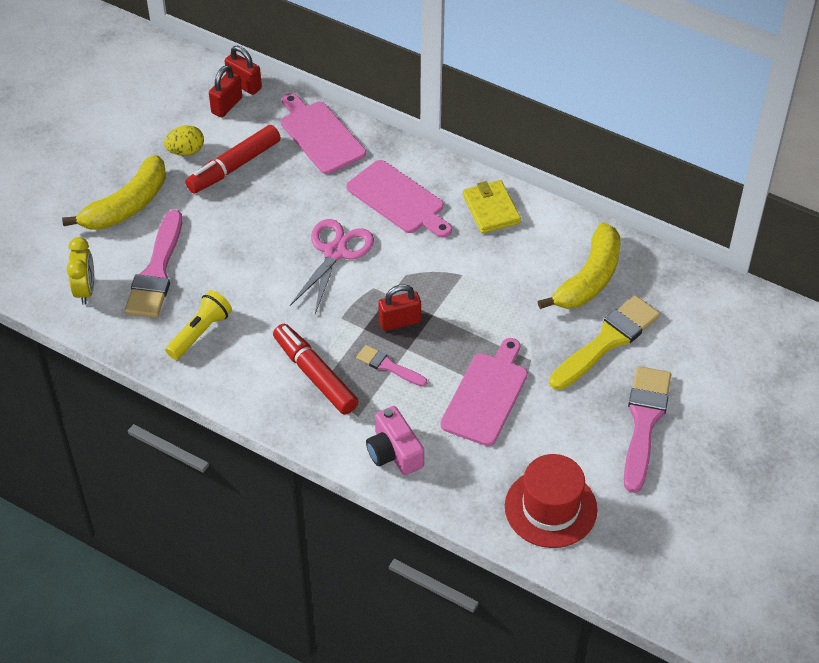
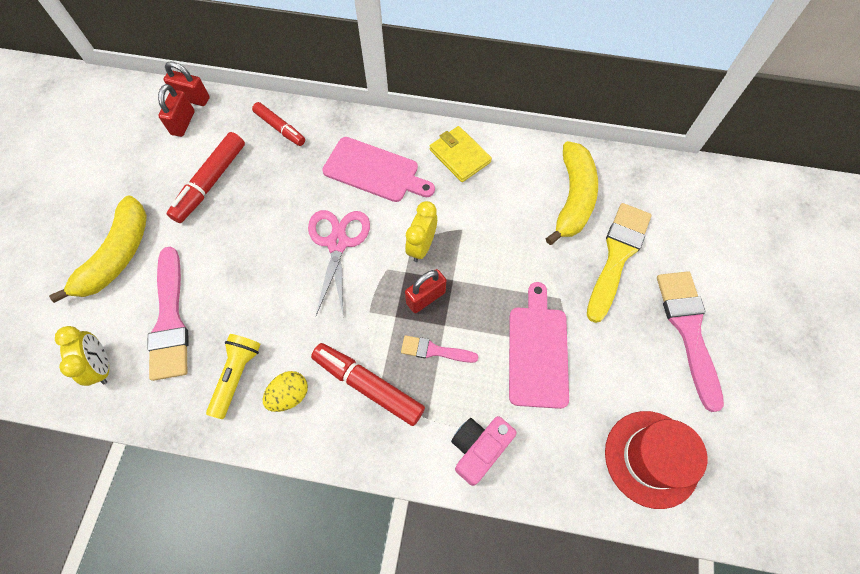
camera: 20 degrees left, 15 degrees up
(186, 151) = (159, 180): yellow egg -> yellow egg (289, 395)
(320, 135) = (280, 128): pink cutting board -> red marker
(394, 452) = (479, 448): pink camera -> pink camera turned 90 degrees clockwise
(415, 278) = (421, 246): none -> yellow clock

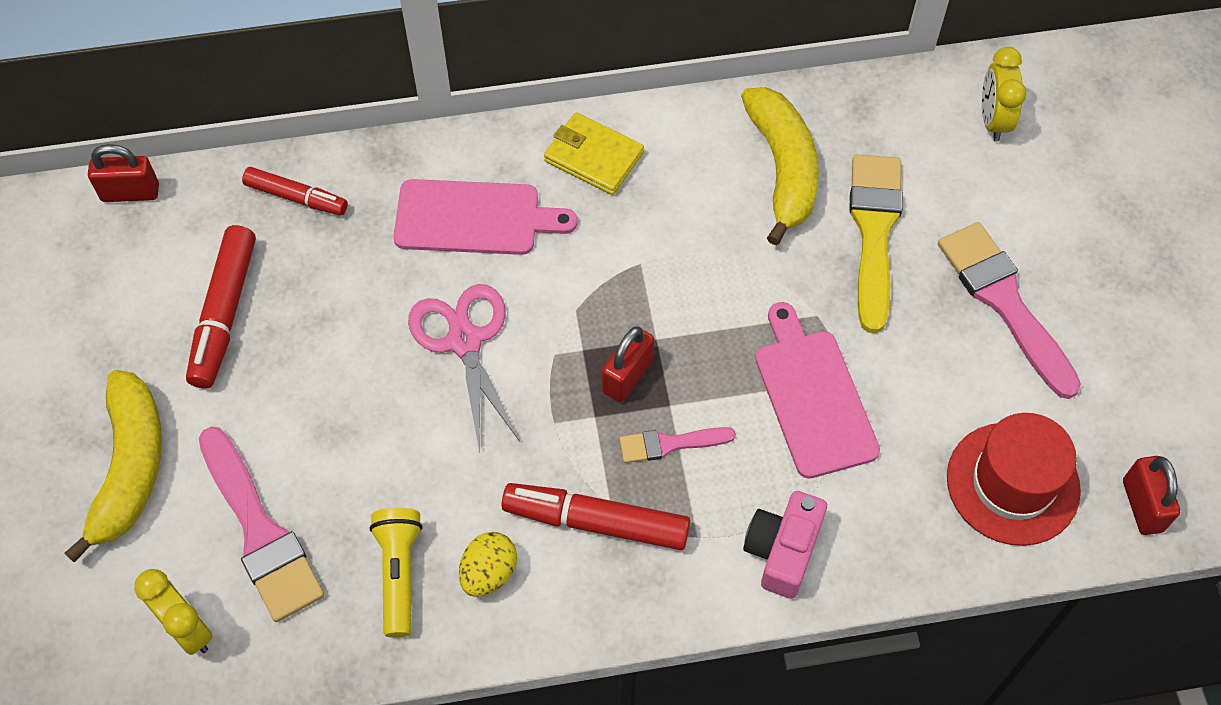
camera: 20 degrees left, 5 degrees down
(183, 123) = (134, 236): red padlock -> red padlock (1142, 506)
(421, 246) = (591, 306): yellow clock -> yellow clock (993, 120)

